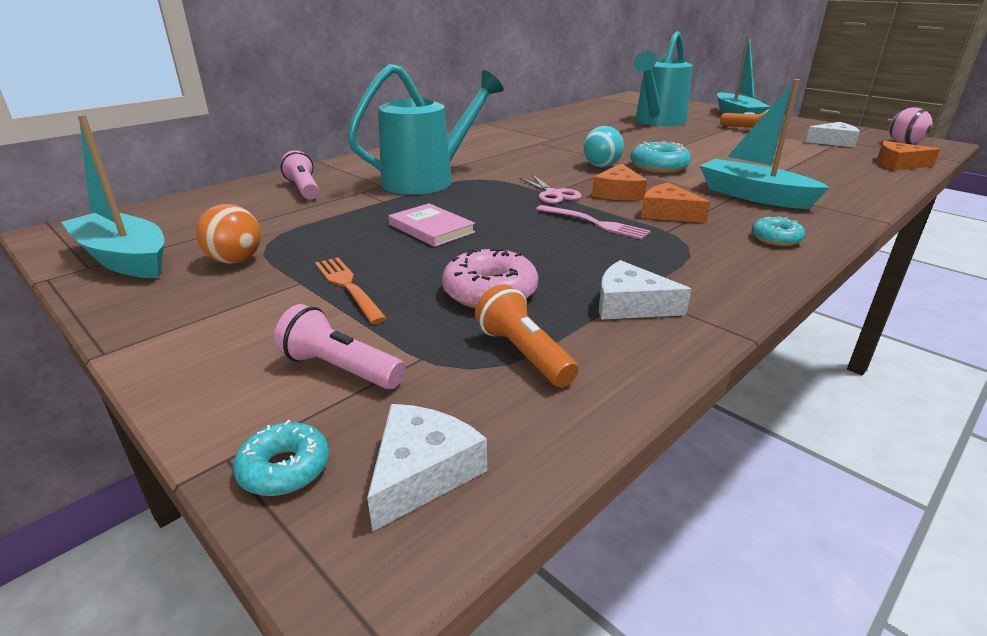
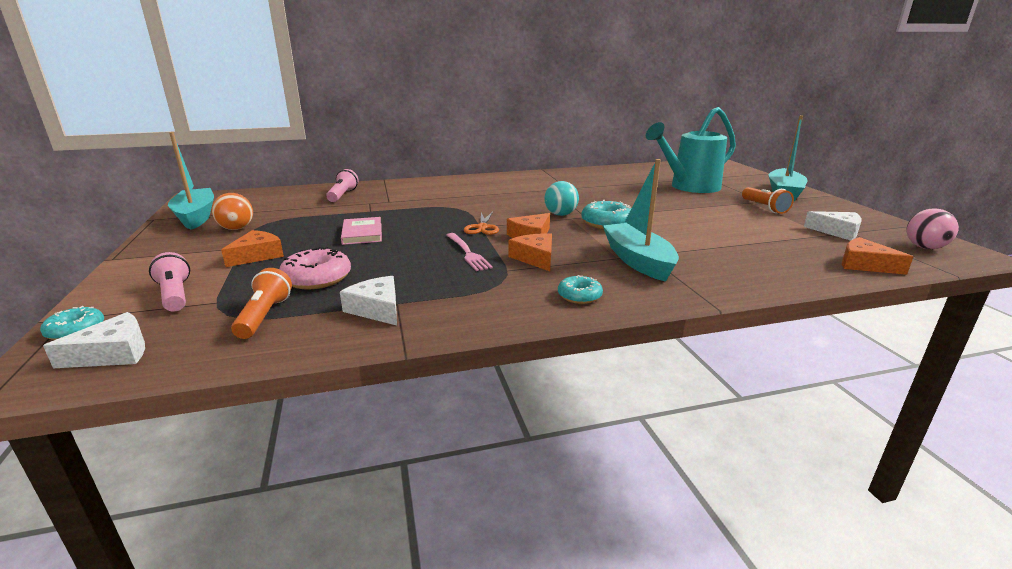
camera: 30 degrees right, 5 degrees down
(348, 287) = (257, 255): orange fork -> orange cheese
(428, 180) = (421, 203): turquoise watering can -> none
(553, 194) = (482, 227): pink scissors -> orange scissors

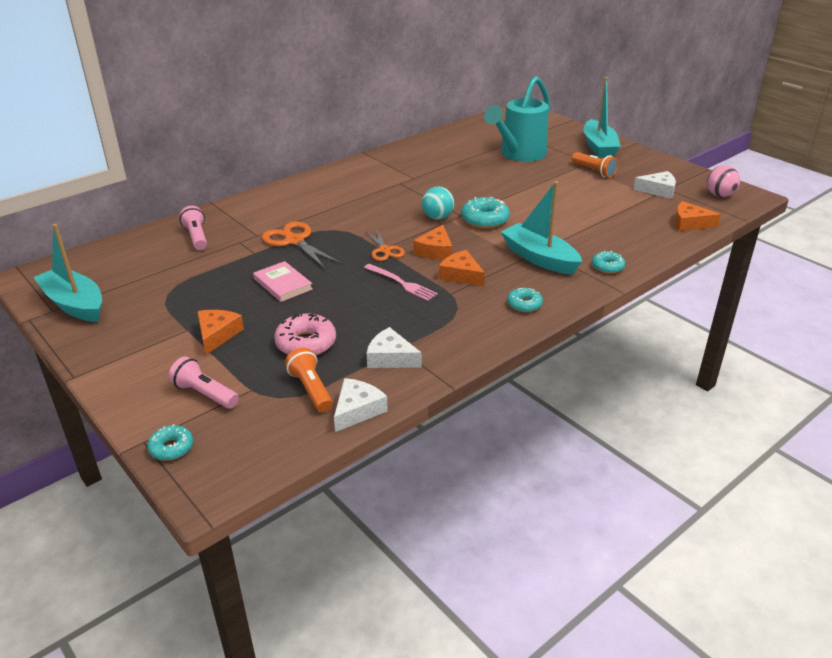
camera: 25 degrees left, 10 degrees up
(113, 353) = (237, 453): white cheese -> white cheese (357, 410)
(236, 228) = (146, 309): orange ball -> none
(412, 209) = (294, 241): none -> orange scissors
(718, 283) = (607, 267): none -> turquoise donut

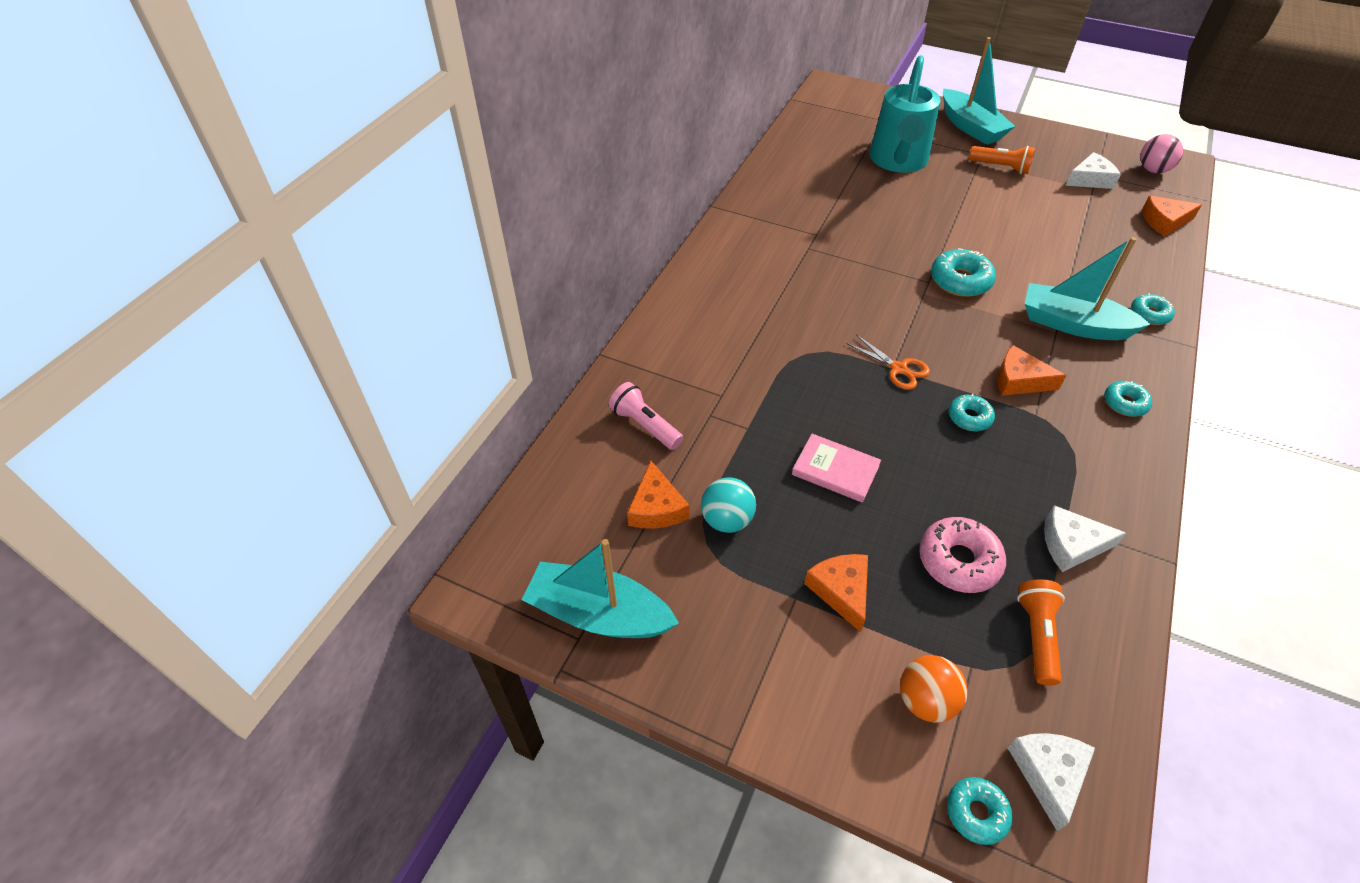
camera: 25 degrees left, 15 degrees up
(205, 394) = (925, 700): pink flashlight -> orange ball
(294, 241) = (778, 390): orange scissors -> none
(311, 389) = (1036, 635): orange flashlight -> orange flashlight turned 60 degrees clockwise
(357, 410) = (1117, 646): white cheese -> white cheese (1048, 774)
(402, 283) = (969, 417): pink fork -> turquoise donut
(435, 250) = (955, 350): orange cheese -> orange cheese (656, 507)
(437, 217) = (906, 293): turquoise ball -> turquoise ball (727, 520)

